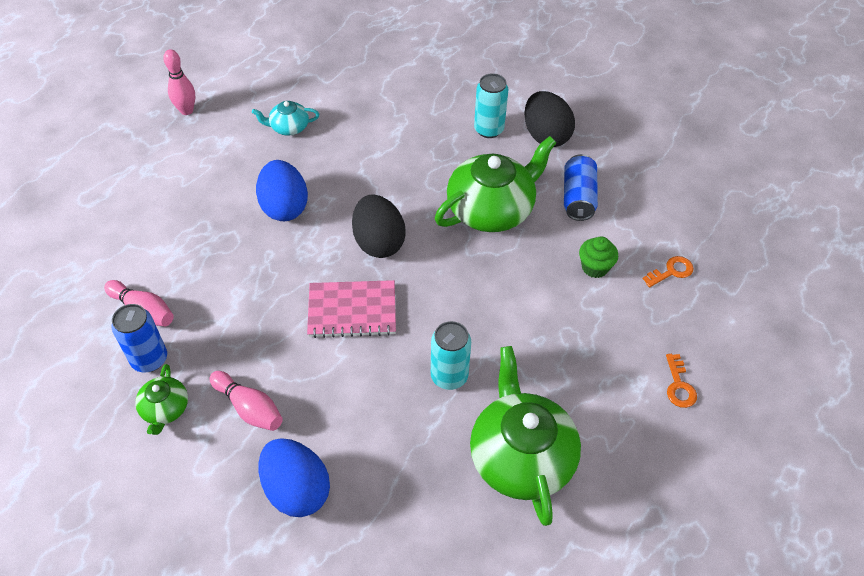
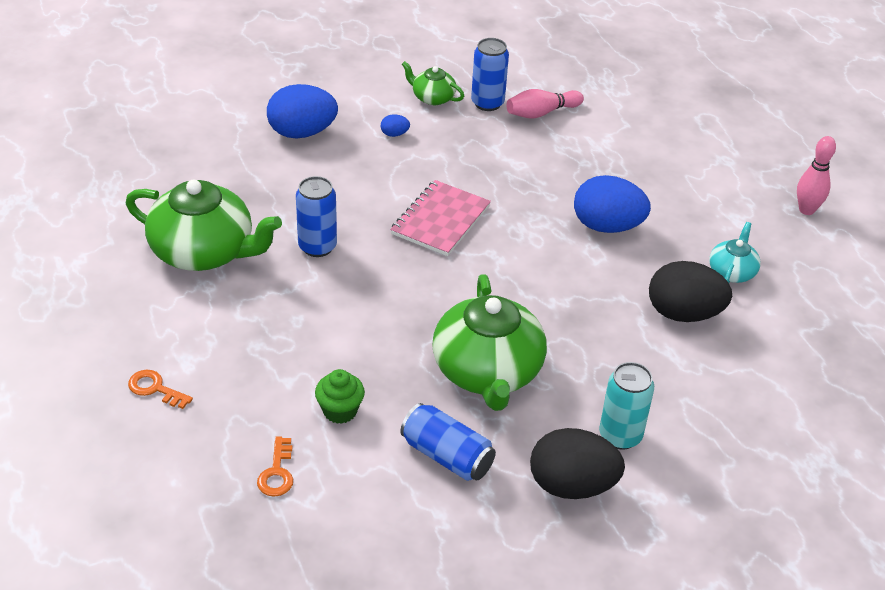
camera: 120 degrees right, 10 degrees down
(249, 408) = (394, 134): pink bowling pin -> blue egg
(379, 242) = (509, 269): black egg -> black egg (683, 314)
(449, 376) = (317, 247): turquoise can -> blue can

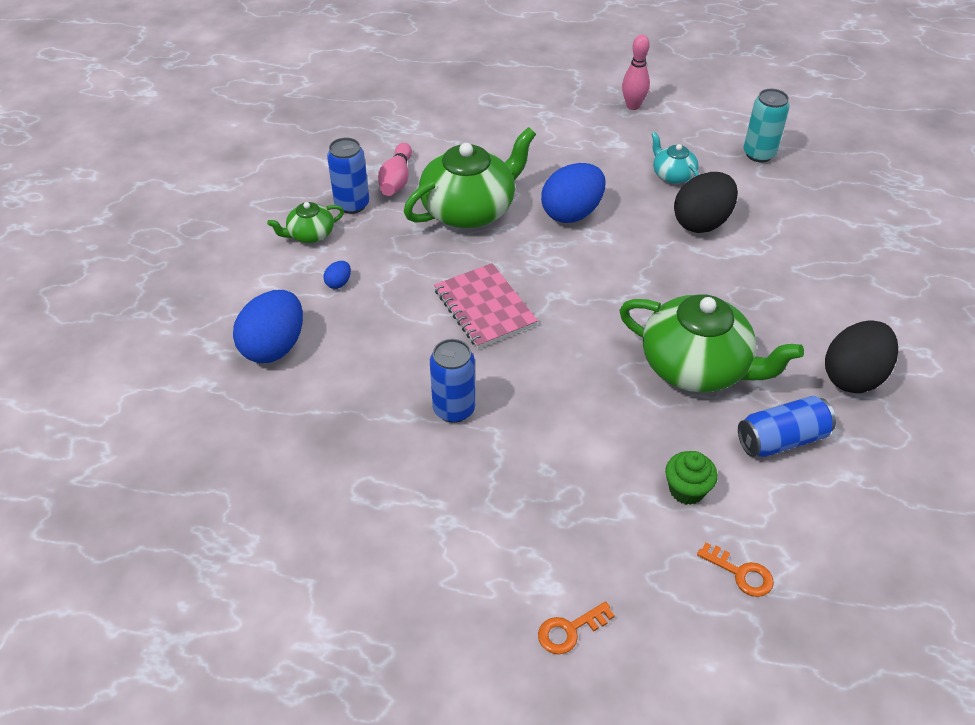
camera: 55 degrees left, 5 degrees up
(204, 251) = (391, 502): green teapot -> green teapot (469, 209)
(620, 436) = (813, 322): turquoise can -> turquoise can (759, 154)

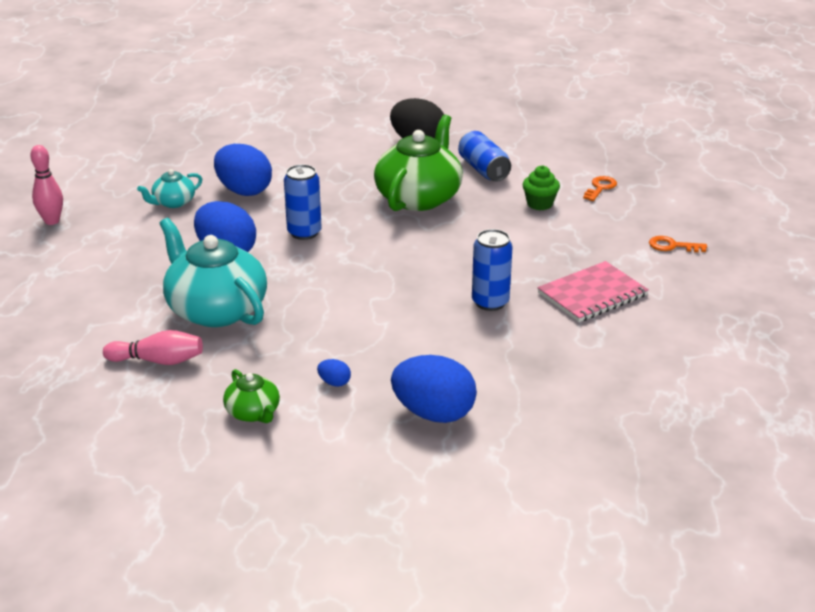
camera: 95 degrees left, 15 degrees down
(352, 204) = (201, 388): blue can -> blue can (304, 232)
(469, 209) = (216, 310): green teapot -> turquoise teapot
(485, 307) = (363, 293): pink notebook -> pink notebook (592, 294)
(569, 630) = (672, 246): orange key -> orange key turned 135 degrees clockwise
(701, 222) = (244, 191): black egg -> blue egg
(759, 154) = (148, 163): turquoise can -> none

